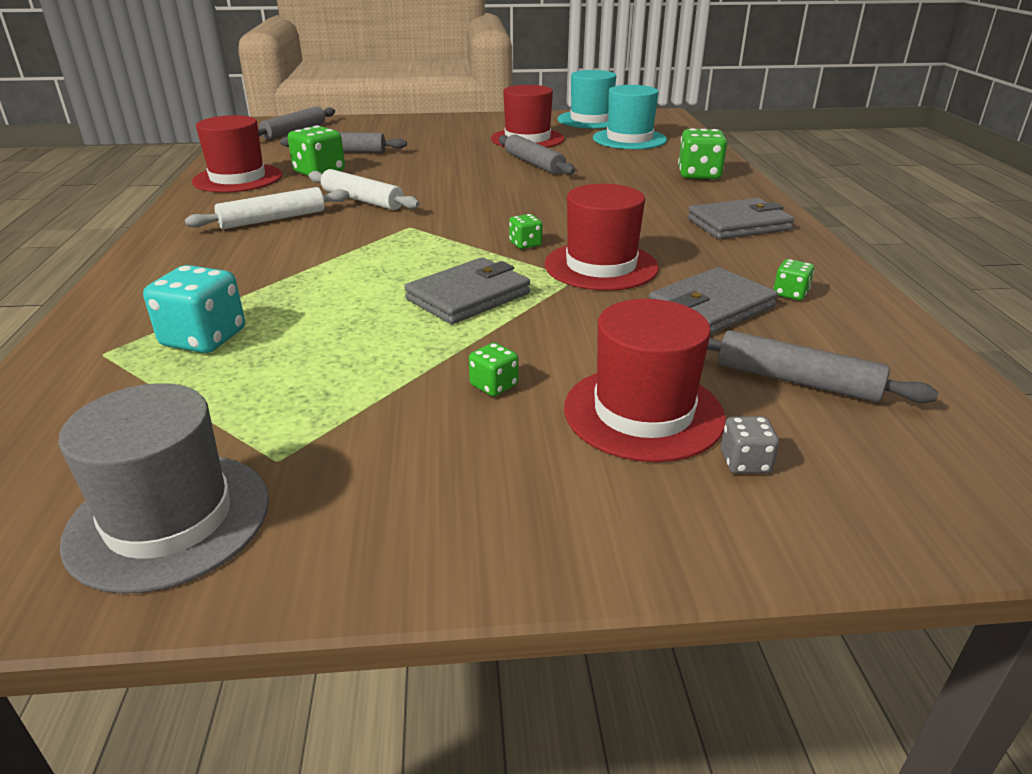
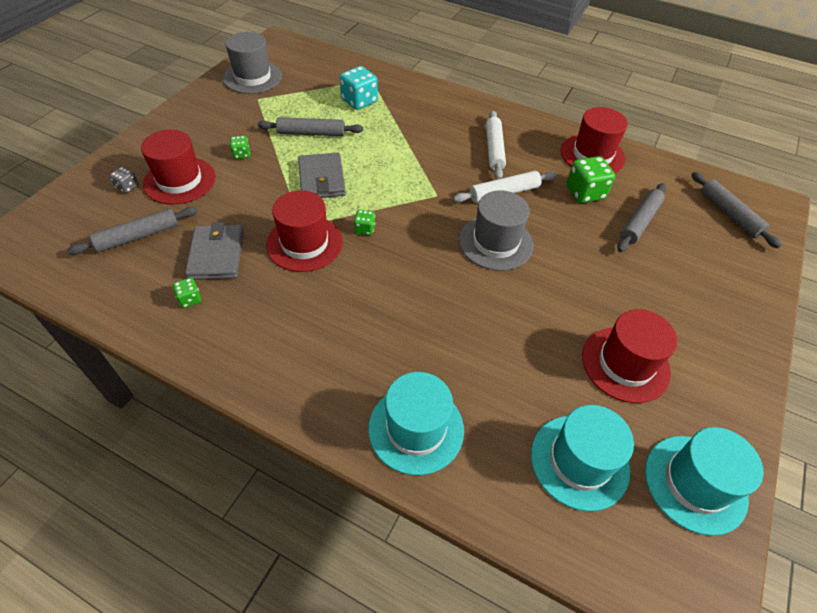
camera: 120 degrees right, 20 degrees up
(453, 189) = (495, 242): none -> grey hat
(534, 164) = (533, 323): grey rolling pin -> grey rolling pin (311, 133)
(699, 175) = (416, 428): green dice -> turquoise hat
(738, 224) = (292, 359): grey wallet -> none

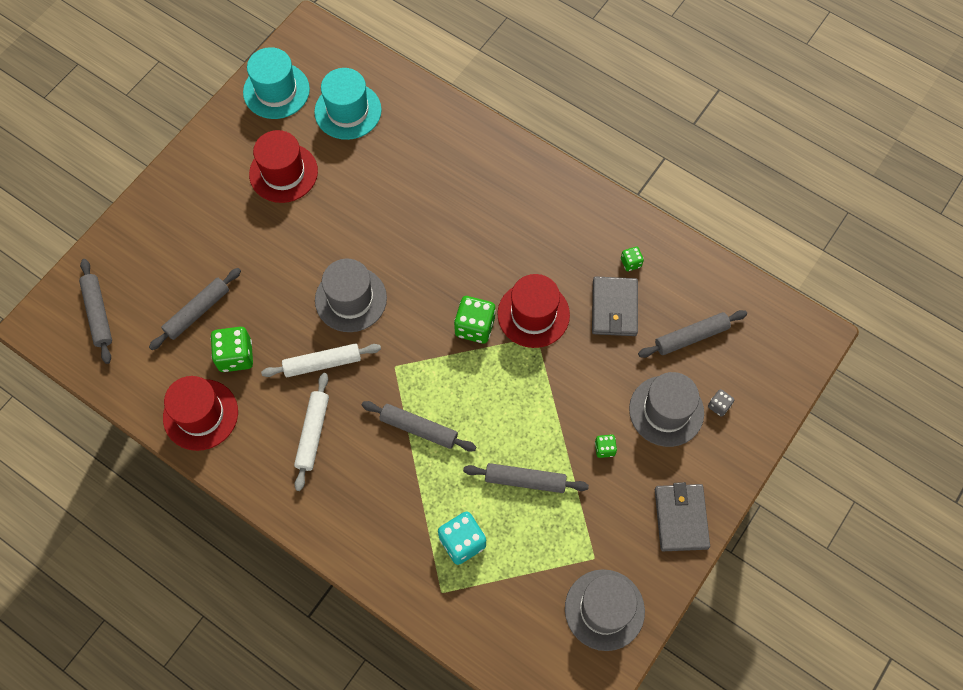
camera: 170 degrees left, 15 degrees up
(179, 180) = (666, 411): red hat -> grey hat
(322, 179) = (514, 400): grey wallet -> grey wallet (681, 518)
(364, 229) = (475, 327): green dice -> green dice, size x1.91
(405, 157) = (418, 429): none -> grey rolling pin
(416, 428) = (455, 142): turquoise hat -> none

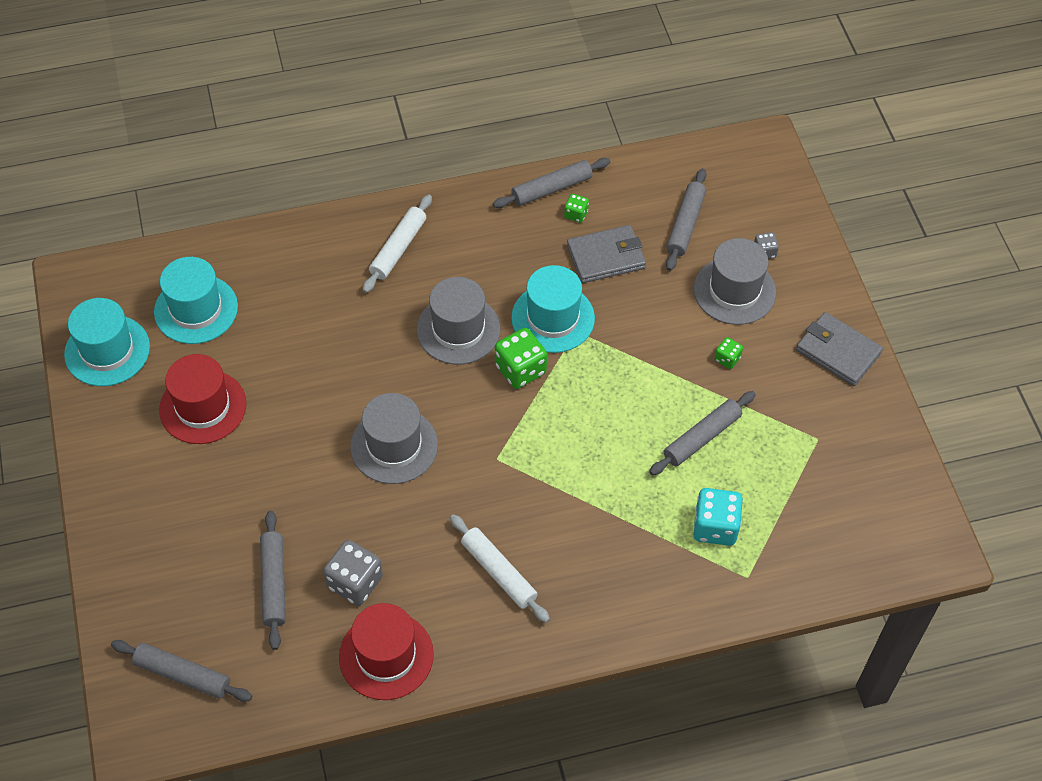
camera: 50 degrees left, 10 degrees down
(235, 356) = (355, 582): green dice -> grey dice
(322, 363) = (436, 515): white rolling pin -> white rolling pin (398, 249)
(418, 429) = (576, 484): grey rolling pin -> grey rolling pin (551, 189)
(533, 314) = (553, 318): red hat -> turquoise hat
(604, 609) = (869, 465): grey hat -> grey hat (458, 329)
(614, 308) = (606, 257): grey wallet -> grey wallet turned 60 degrees counterclockwise

